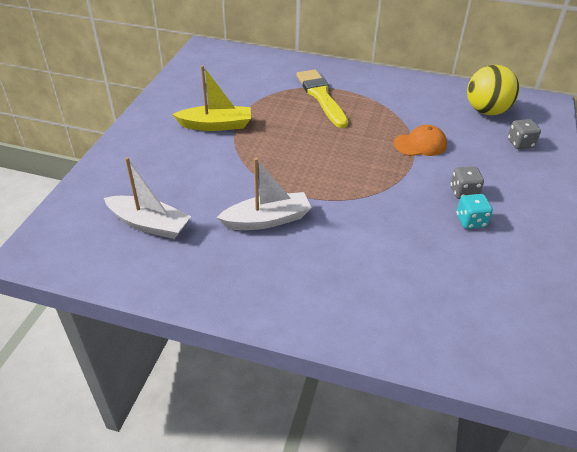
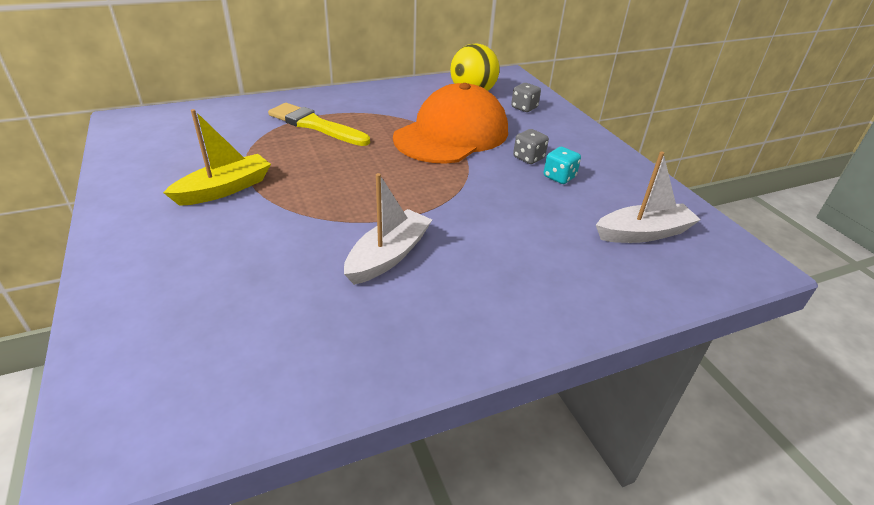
camera: 40 degrees left, 5 degrees down
(149, 224) = (253, 327): white boat -> white boat (643, 233)
(420, 144) = (452, 134): orange cap -> orange cap, size x2.25

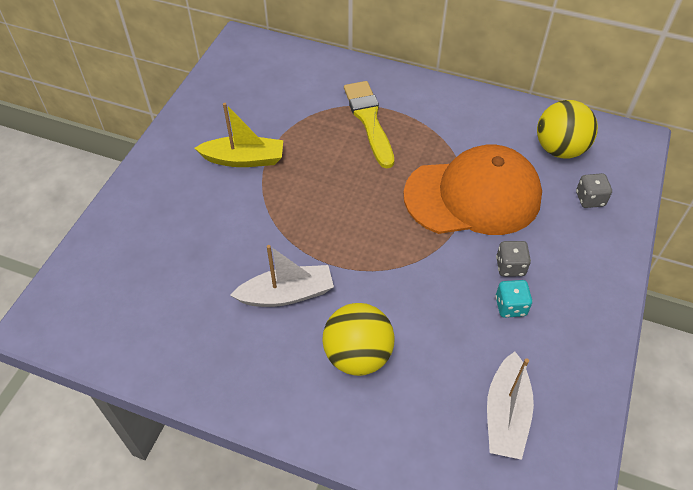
camera: 45 degrees right, 15 degrees up
(502, 261) = (358, 355): none -> yellow ball
(643, 233) = (506, 414): white boat -> white boat turned 75 degrees clockwise

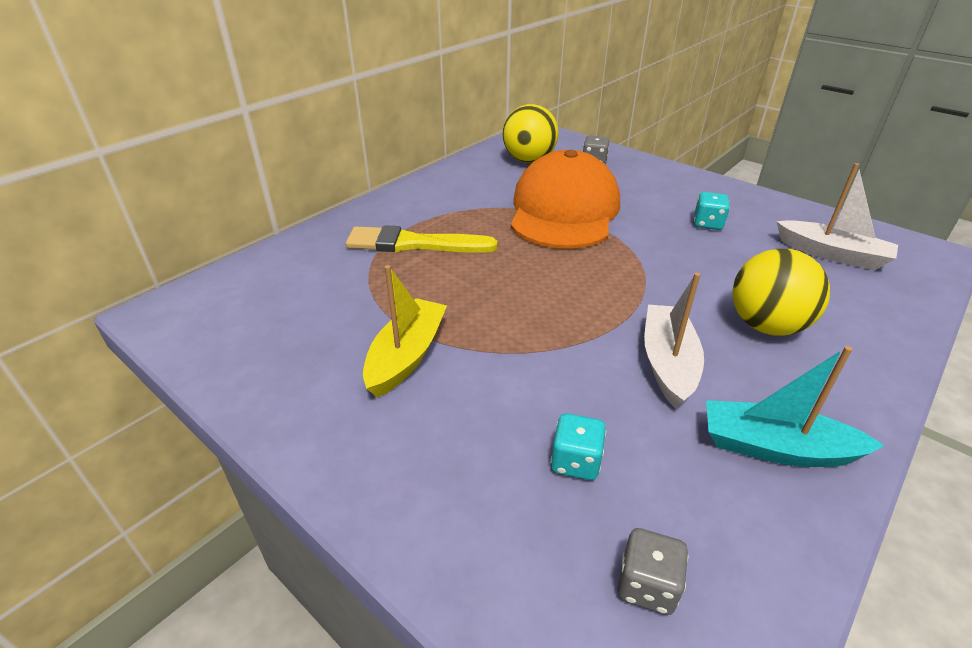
camera: 70 degrees left, 15 degrees down
(183, 259) = (575, 462): none -> turquoise dice
(223, 359) = (775, 448): none -> turquoise boat
(510, 266) = (660, 213): grey dice -> grey dice (647, 585)

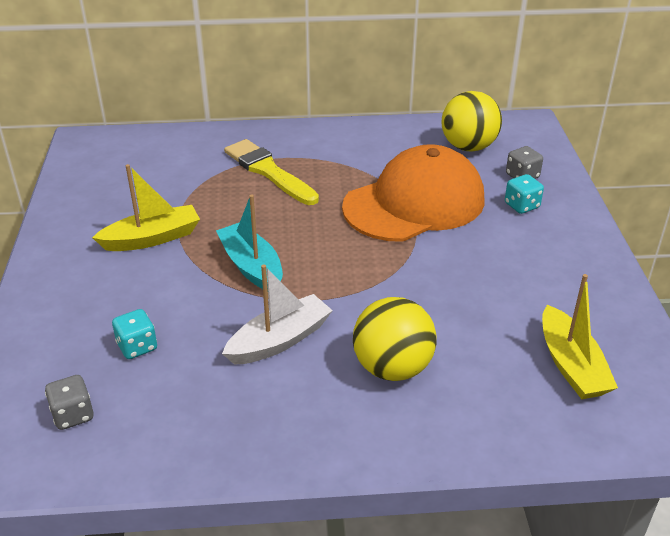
camera: 45 degrees right, 0 degrees up
(707, 224) = (512, 278): turquoise dice -> turquoise dice (521, 206)
(775, 448) = (246, 423): turquoise boat -> turquoise boat (251, 266)
(832, 254) = (571, 365): white boat -> yellow boat

